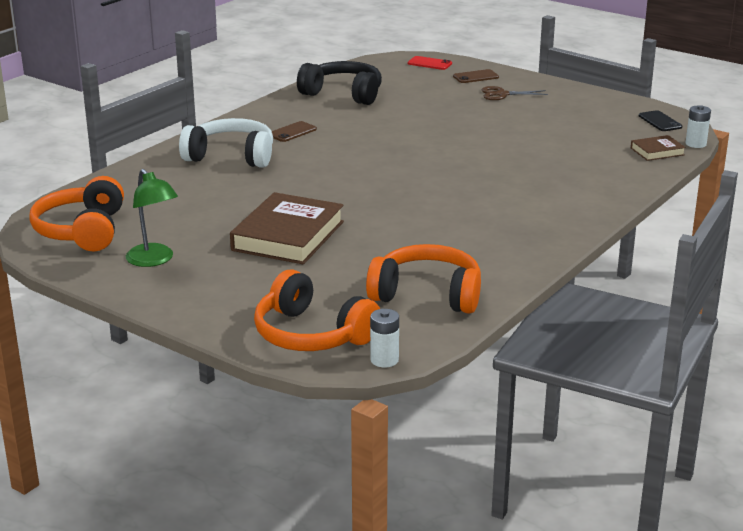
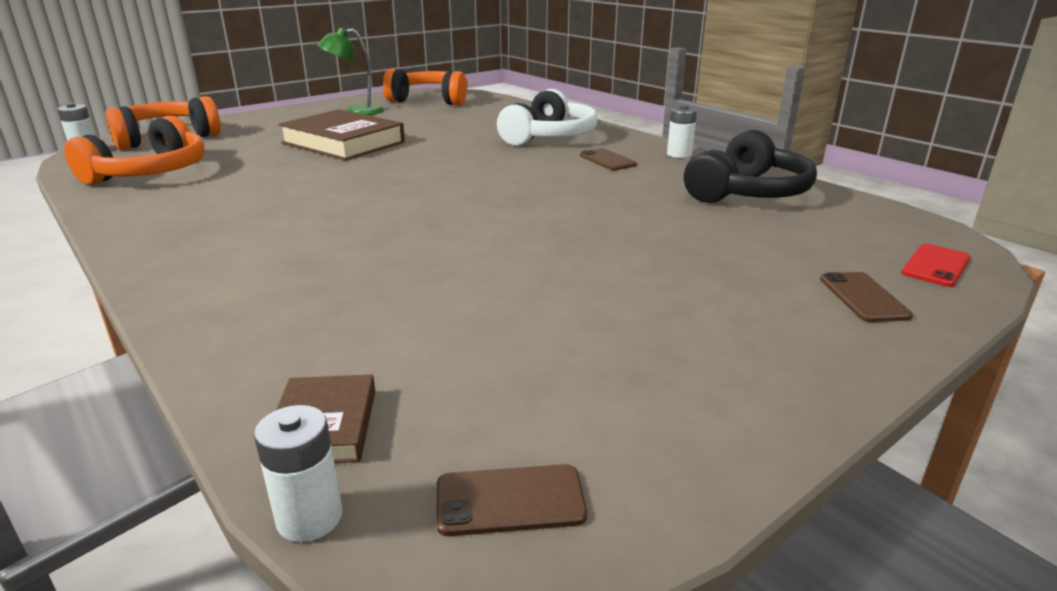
camera: 105 degrees right, 0 degrees up
(265, 112) = (679, 154): none -> white battery
(502, 94) = (750, 306): brown scissors -> none
(660, 121) = (510, 500): black phone -> brown phone

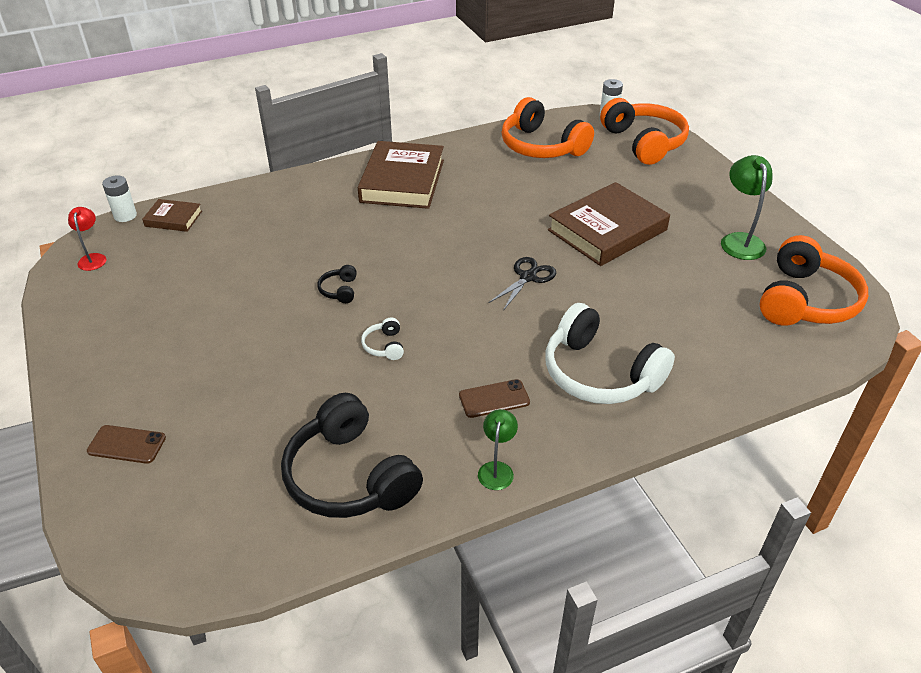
camera: 105 degrees right, 15 degrees up
(217, 234) = (402, 181): none -> brown book
(431, 162) = (528, 277): none -> black scissors
(494, 234) = (339, 290): none -> black headphones
(510, 500) = (93, 258): brown phone -> red lamp
(575, 201) = (384, 346): none -> white headphones
(679, 154) = (497, 469): white battery -> green lamp
(936, 266) = (130, 524): red phone -> none

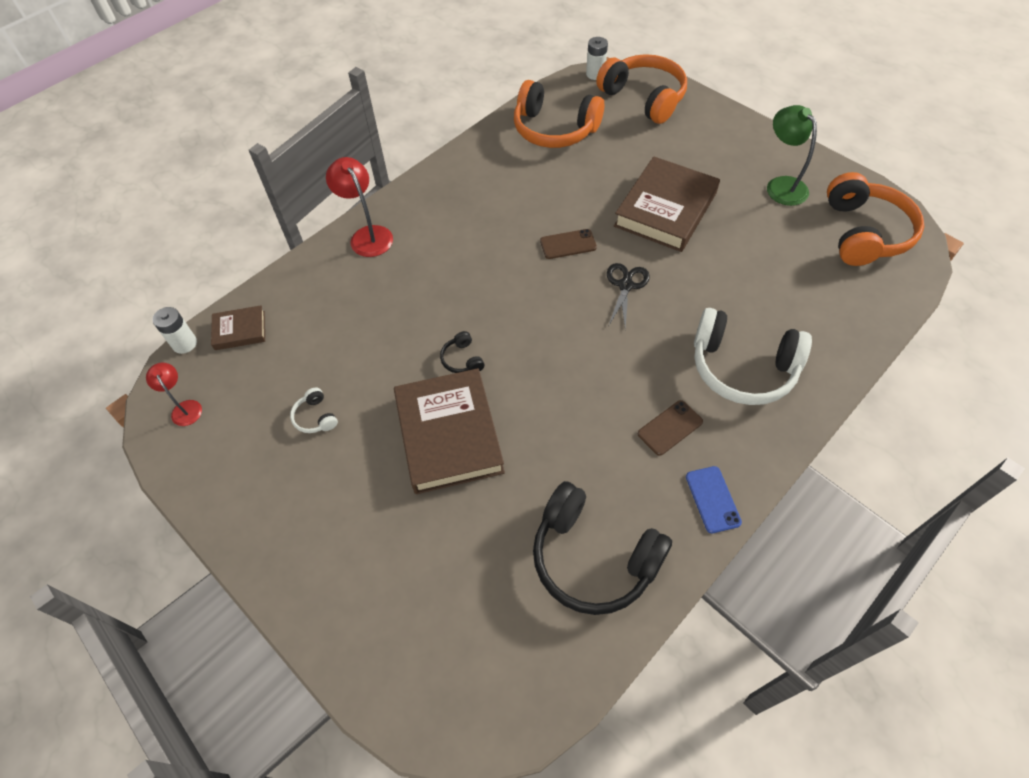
camera: 20 degrees left, 15 degrees up
(127, 444) = (365, 609): brown phone -> brown phone (568, 244)
(323, 181) = (367, 235): none -> red lamp
(384, 346) = (541, 407): white headphones -> white headphones (315, 417)
(402, 181) = (446, 211): brown book -> brown book (448, 434)
(497, 469) = (712, 499): green lamp -> blue phone

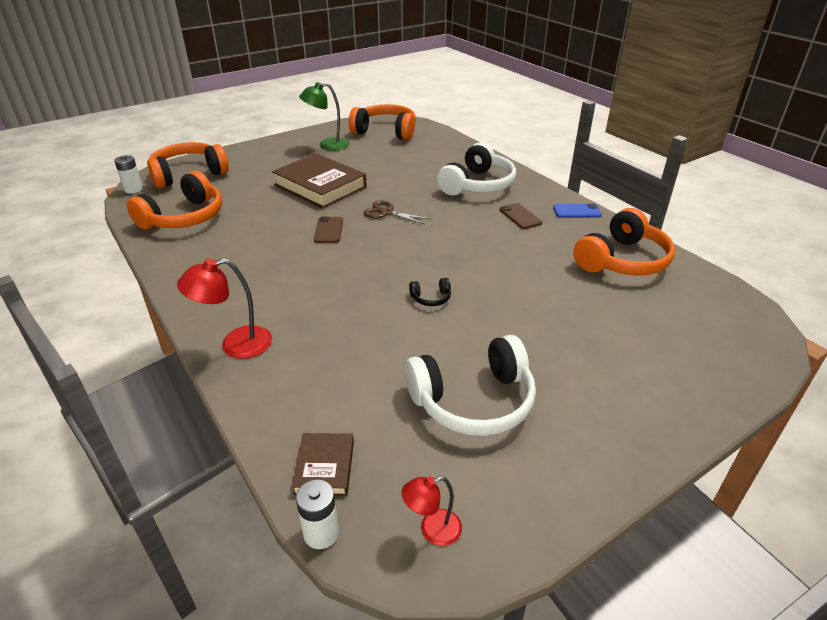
camera: 80 degrees left, 20 degrees down
(315, 417) = (473, 401): white headphones -> white headphones, size x2.43
(448, 434) = (510, 314): brown book -> none
(593, 558) = (622, 260): black headphones -> orange headphones
(625, 285) = (386, 213): black scissors -> brown scissors

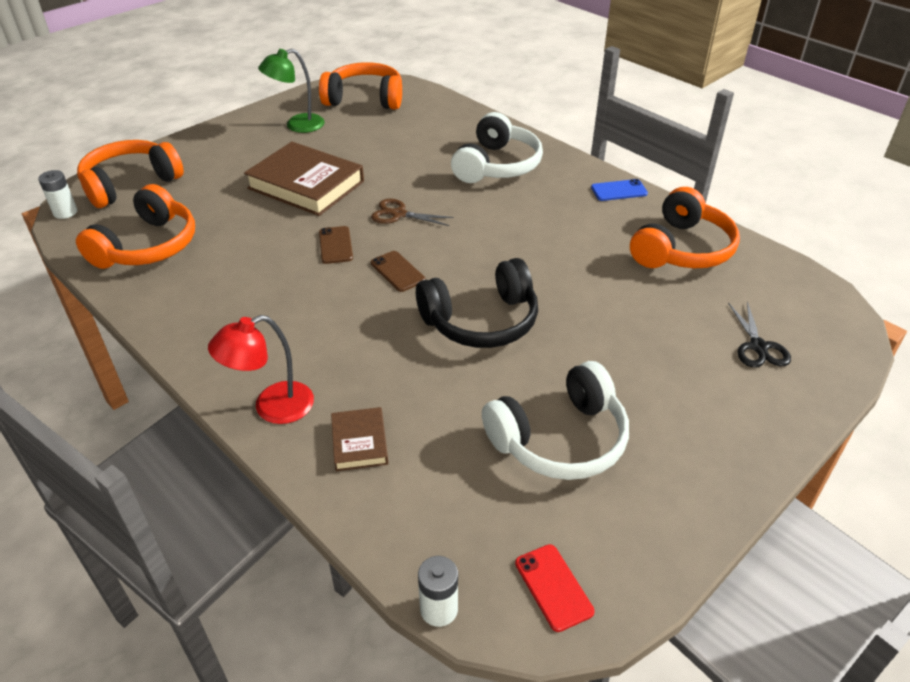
camera: 10 degrees left, 5 degrees up
(325, 467) = (421, 537): brown book -> brown book (359, 442)
(431, 298) = (481, 321): black headphones -> black headphones, size x2.43
(432, 530) = (553, 587): red lamp -> red phone
(520, 216) = (556, 204): brown phone -> brown phone (397, 271)
(677, 346) = (758, 347): none -> black scissors

